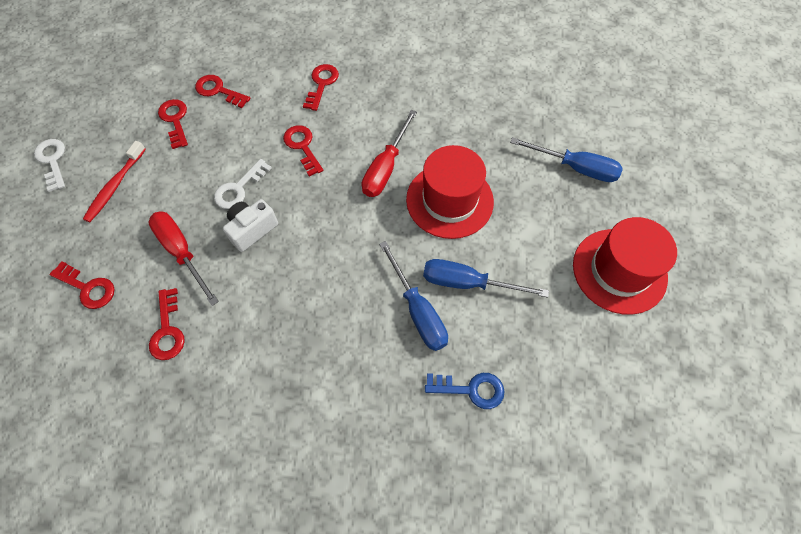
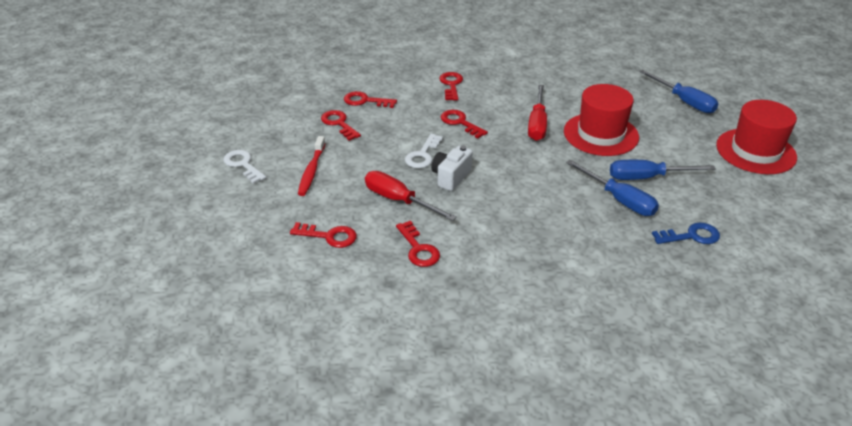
camera: 15 degrees left, 25 degrees down
(575, 168) = (684, 101): blue screwdriver -> blue screwdriver turned 45 degrees clockwise

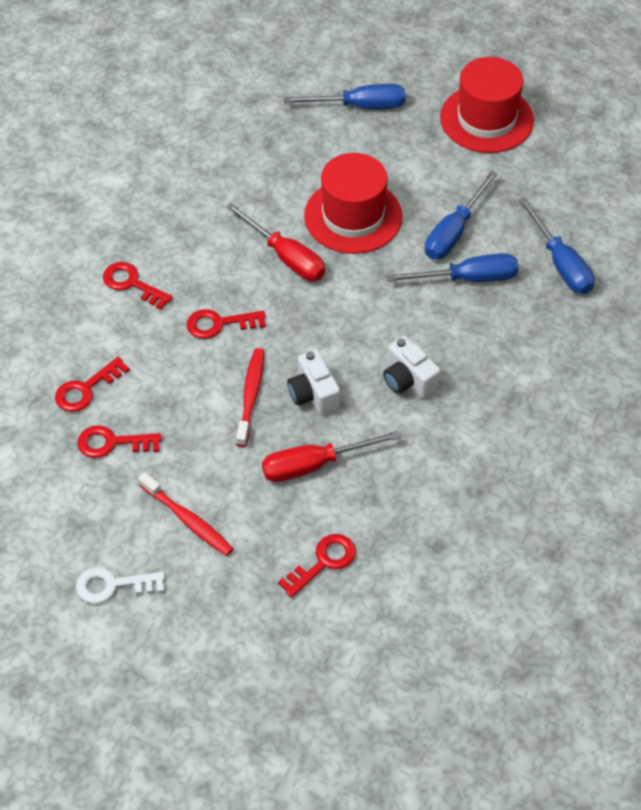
camera: 55 degrees left, 15 degrees up
(418, 249) = (407, 492): red key -> none
(423, 155) = (251, 396): white key -> red toothbrush
(507, 210) = (408, 380): none -> white camera
(691, 236) = (560, 263): blue key -> blue screwdriver

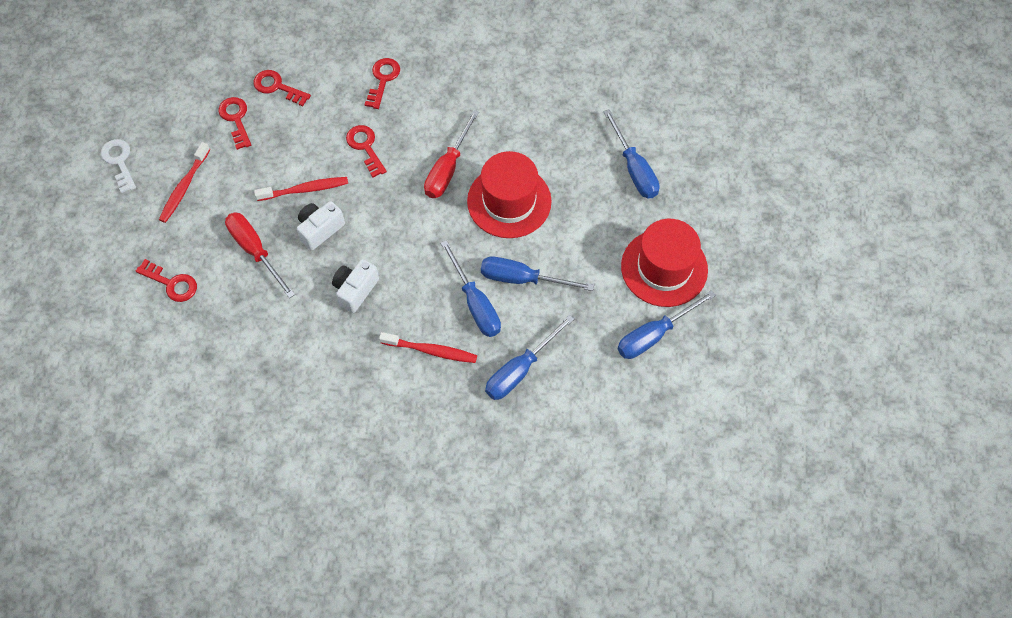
camera: 70 degrees right, 10 degrees up
(510, 331) = (431, 350): none -> red toothbrush
(559, 149) = (654, 335): none -> blue screwdriver

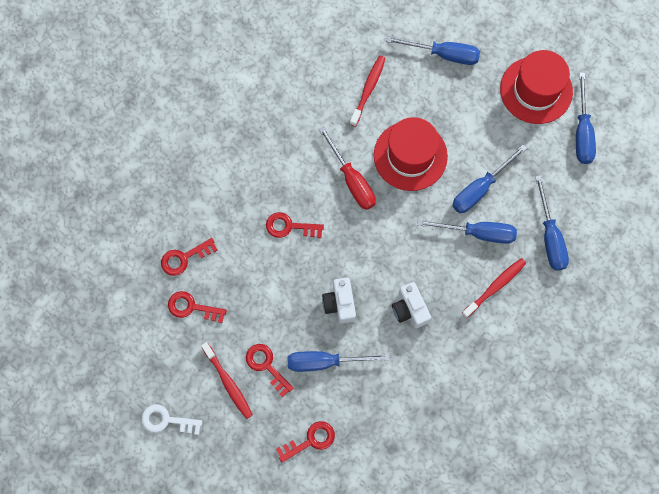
camera: 55 degrees left, 10 degrees up
(255, 251) = (325, 362): red screwdriver -> blue screwdriver
(305, 189) = (296, 293): red toothbrush -> red toothbrush (368, 89)
(383, 80) = (236, 176): red key -> red key (266, 366)

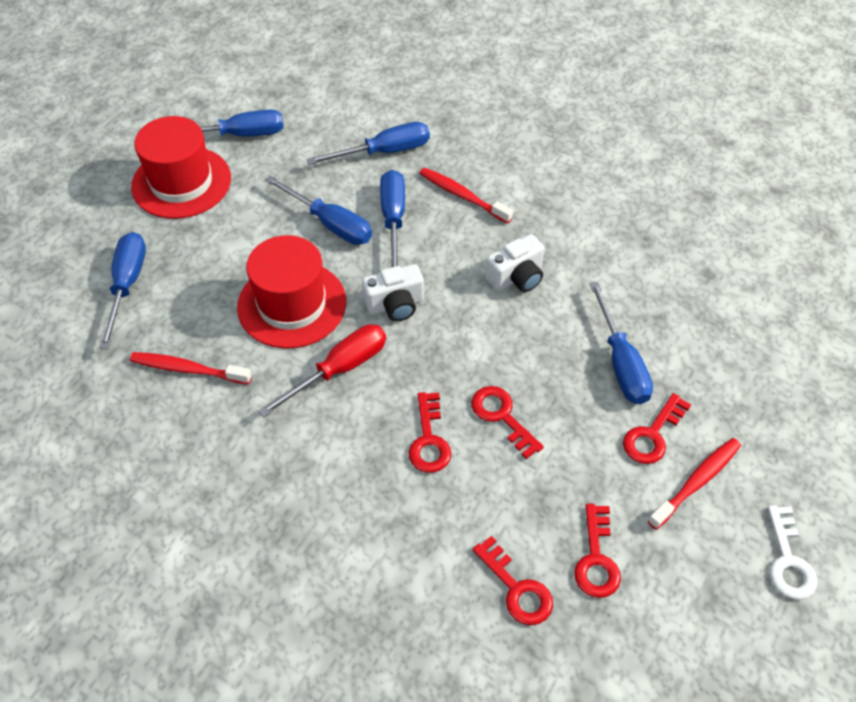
camera: 100 degrees left, 20 degrees down
(310, 440) = (735, 363): red key -> red key (502, 416)
(340, 303) = (531, 357): white camera -> white camera (395, 305)

